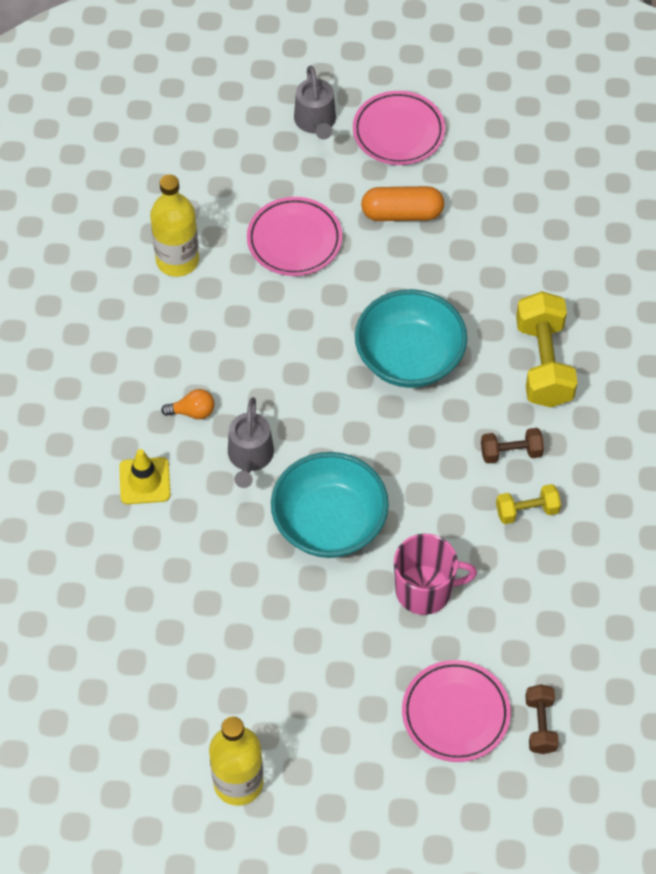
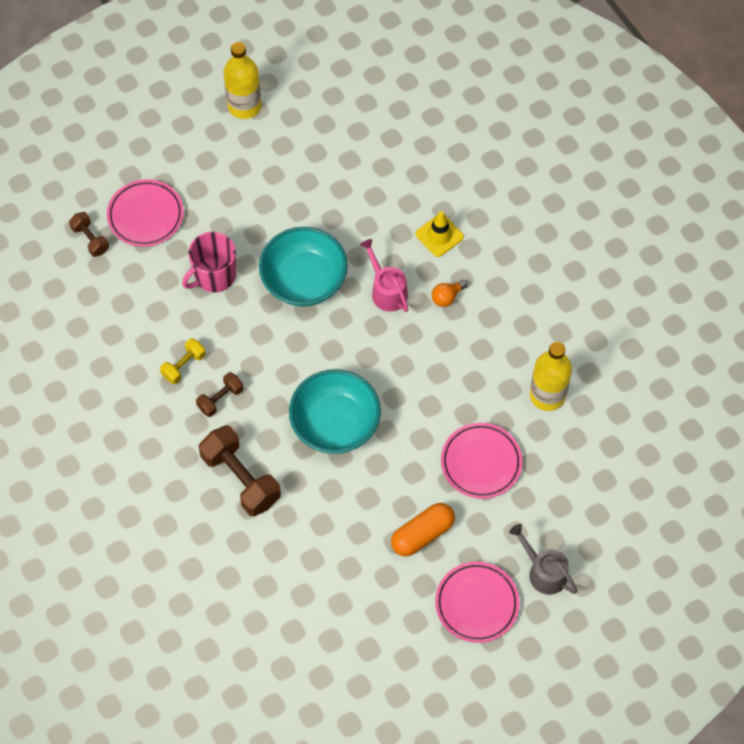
camera: 145 degrees right, 5 degrees up
(250, 457) = (387, 291): grey watering can -> pink watering can
(543, 363) = (241, 478): yellow dumbbell -> brown dumbbell

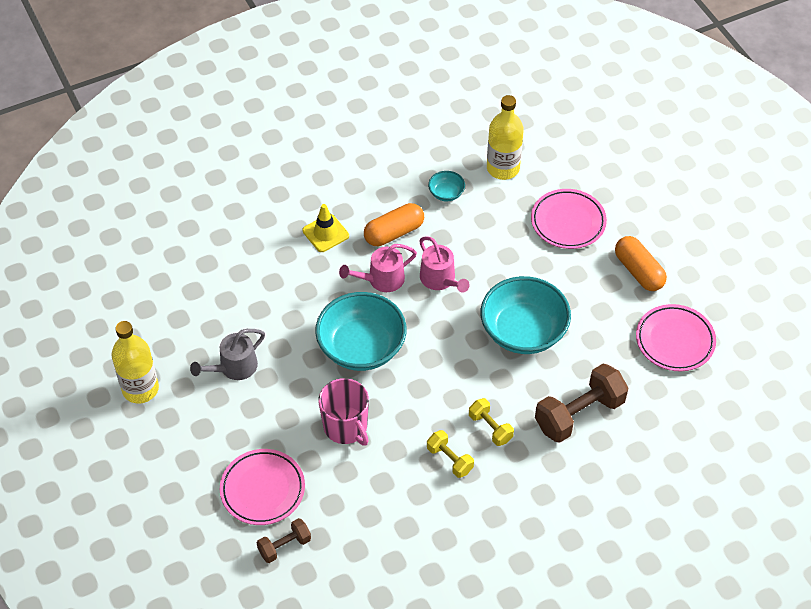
camera: 85 degrees left, 10 degrees down
(220, 399) = (490, 428): brown dumbbell -> yellow dumbbell
(392, 344) = (440, 279): none -> pink watering can
(447, 297) = (394, 233): orange light bulb -> orange capsule
(477, 604) = (705, 237): pink plate -> pink plate (675, 341)
(505, 342) = (446, 193): none -> turquoise bowl
(544, 572) = (674, 187): grey watering can -> grey watering can (234, 367)

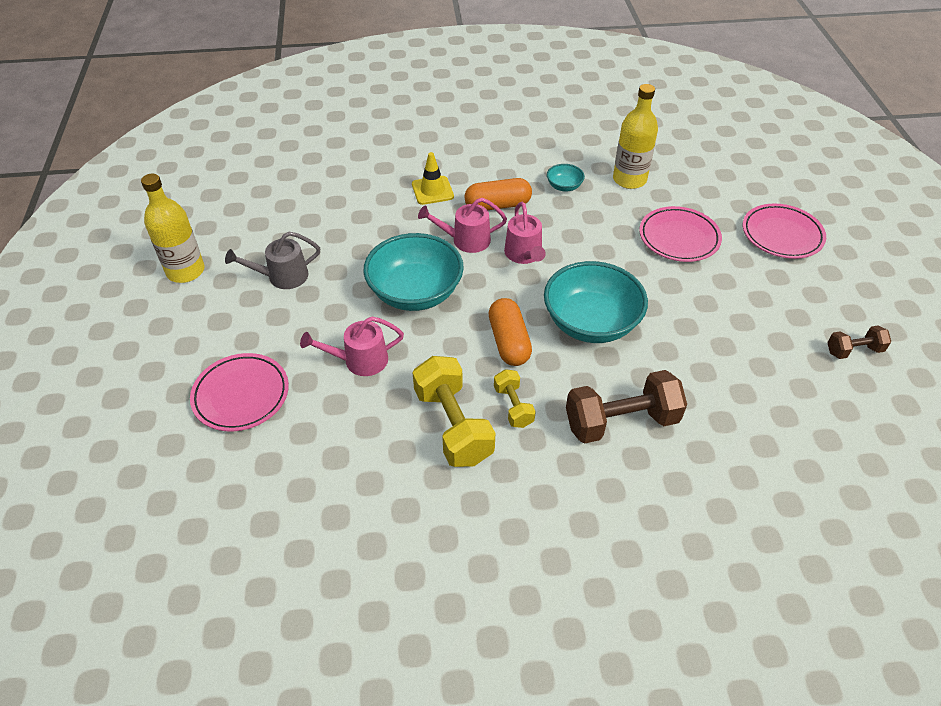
camera: 20 degrees right, 5 degrees down
(284, 546) = (229, 459): brown dumbbell -> brown dumbbell (853, 350)
(346, 427) = (360, 360): pink mug -> pink watering can
(449, 459) = (453, 425): yellow dumbbell -> yellow dumbbell, size x1.86
(638, 271) = (741, 300): orange capsule -> orange capsule (509, 342)
(675, 341) = (761, 377): pink plate -> pink plate (782, 235)

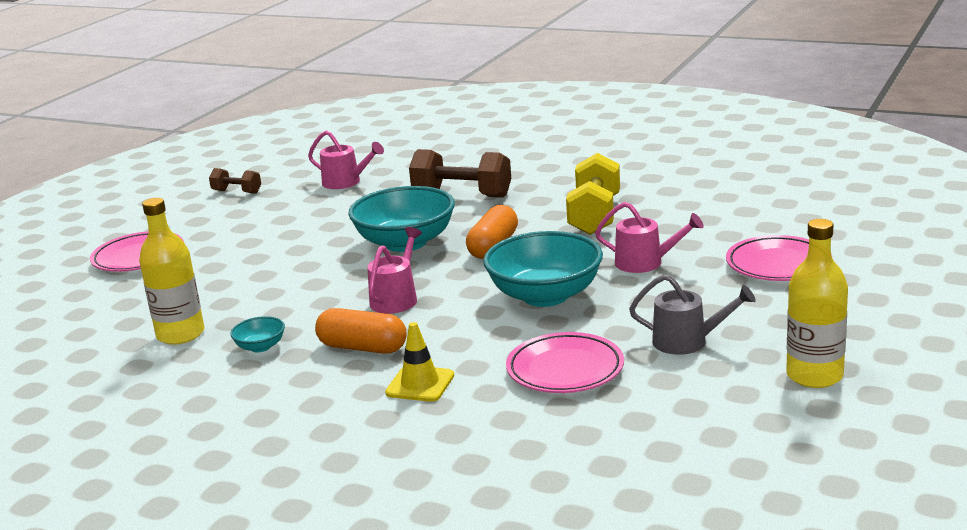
camera: 145 degrees left, 25 degrees down
(466, 240) = (441, 324): pink watering can -> pink watering can (346, 182)
(513, 406) = (534, 215): yellow dumbbell -> none
(679, 238) = (229, 276): pink plate -> pink plate (565, 369)

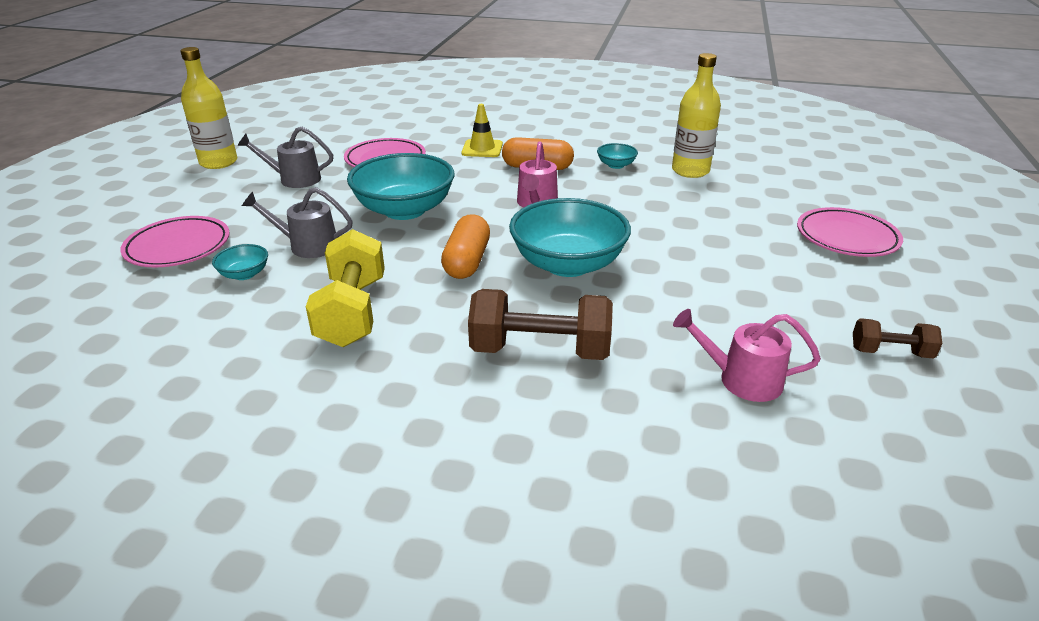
camera: 165 degrees right, 10 degrees up
(645, 263) = (308, 245): pink watering can -> grey watering can
(696, 241) = (244, 274): none -> turquoise bowl

